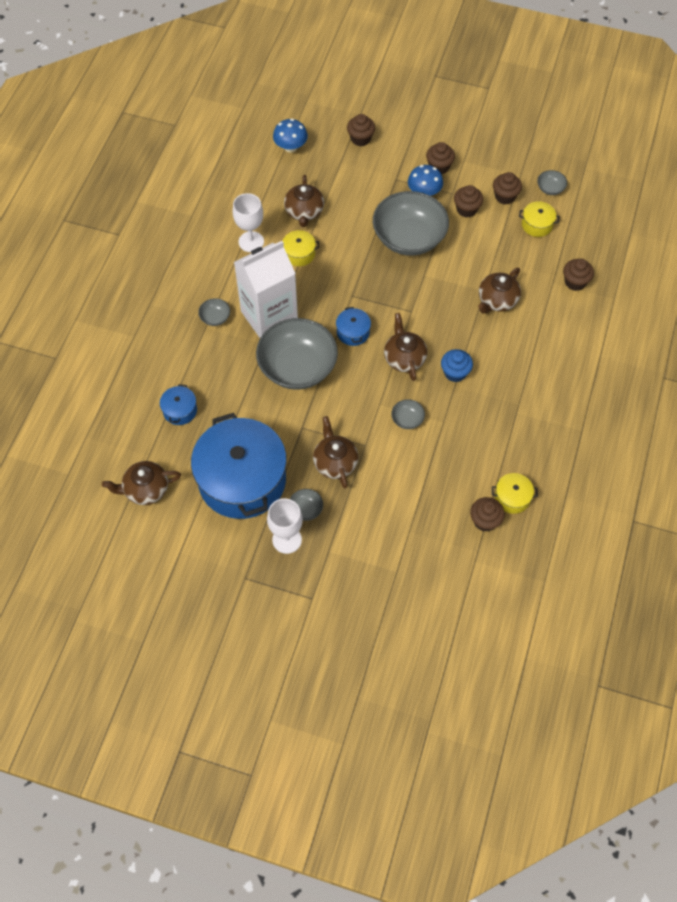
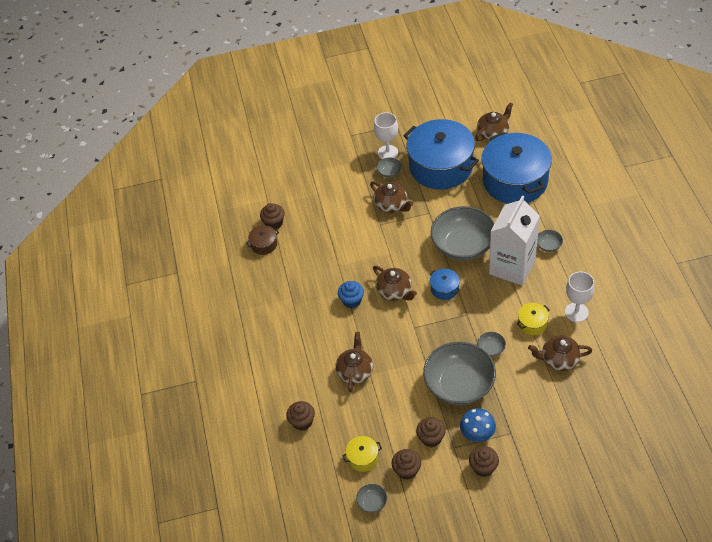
camera: 155 degrees right, 10 degrees down
(180, 410) = (515, 181): blue pot -> blue pot, size x2.48
(290, 147) = (623, 411): blue mushroom -> none
(304, 212) = (559, 359): brown teapot -> brown teapot turned 60 degrees counterclockwise
(360, 139) = (572, 456): brown cupcake -> none
(407, 419) = (364, 253): grey bowl -> grey bowl (491, 349)
(512, 497) = (264, 244): yellow pot -> brown pot

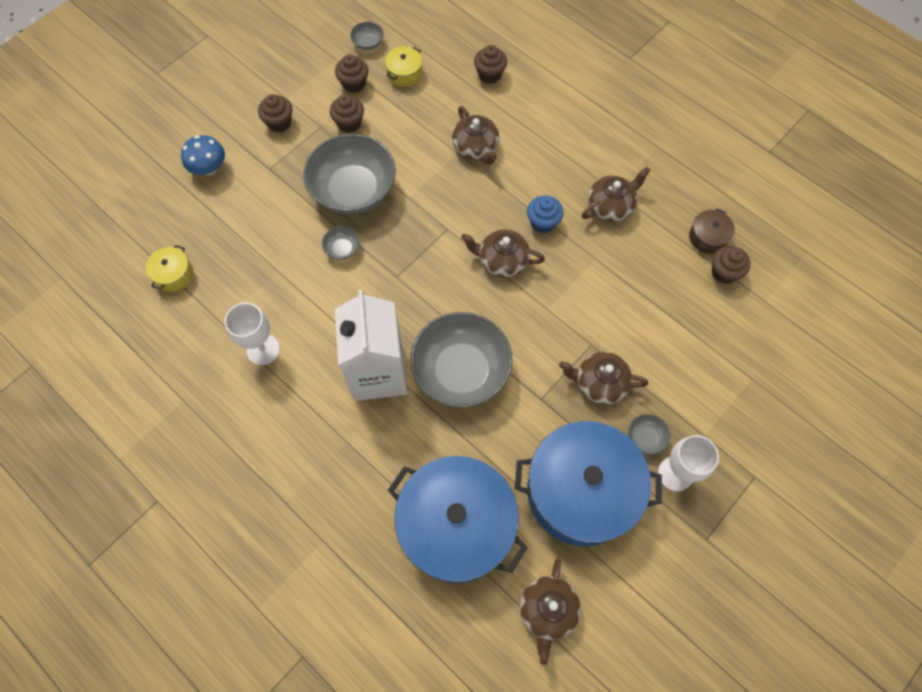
camera: 140 degrees right, 15 degrees up
(444, 289) = (444, 295): blue pot -> none
(477, 433) = (304, 151): blue mushroom -> blue mushroom (209, 168)
(532, 323) = (310, 305): yellow pot -> yellow pot (174, 275)
(548, 246) = (347, 433): grey bowl -> none
(559, 359) = (256, 276): brown teapot -> brown teapot (610, 206)

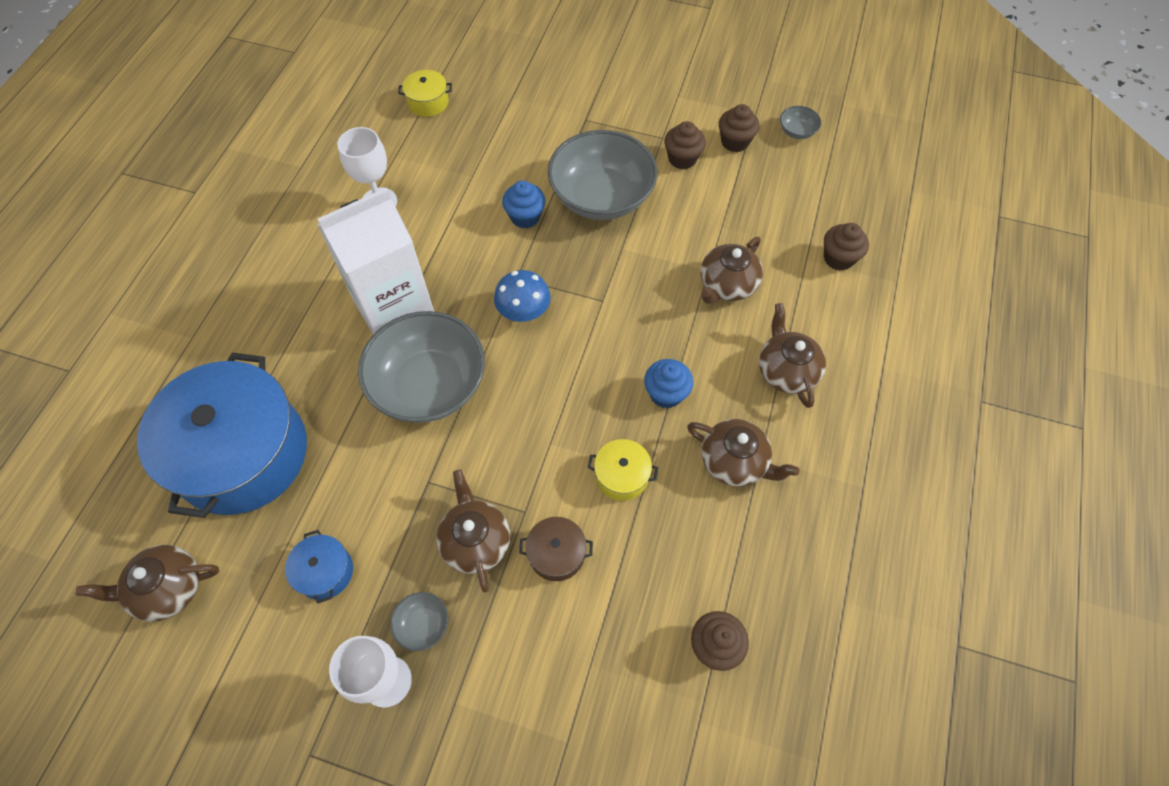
camera: 65 degrees right, 5 degrees down
(209, 168) = (558, 76): blue mushroom -> blue mushroom (524, 312)
(279, 123) = (644, 103): brown cupcake -> none
(342, 248) = (525, 217): grey bowl -> blue cupcake
(404, 73) = (780, 179): yellow pot -> yellow pot (621, 476)
(502, 260) = (590, 370): brown teapot -> brown teapot (786, 370)
(581, 491) = (325, 572): blue pot -> blue pot, size x0.40
(707, 237) = (758, 603): brown pot -> brown pot (556, 553)

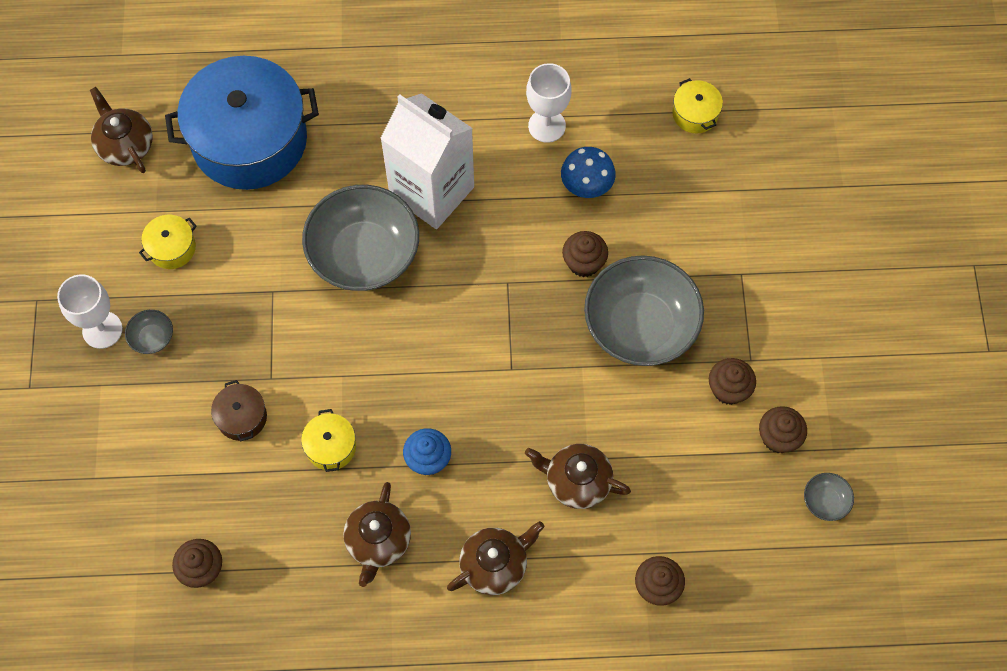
camera: 70 degrees right, 5 degrees up
(325, 572) = (172, 248): blue pot -> yellow pot
(476, 541) = (232, 349): brown teapot -> none
(524, 312) = (471, 303): blue mushroom -> blue mushroom (586, 185)
(525, 217) = (584, 263): blue cupcake -> brown cupcake

